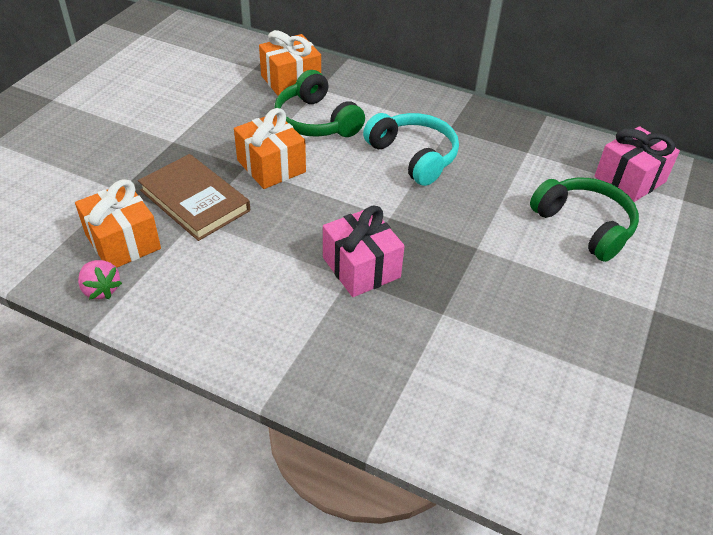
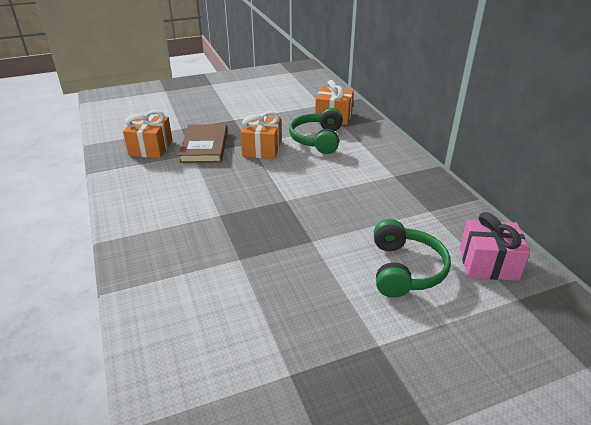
camera: 45 degrees right, 10 degrees down
(101, 289) = (115, 161): pink strawberry -> none
(361, 267) = (233, 214): pink gift -> none
(414, 156) = (347, 179): turquoise headphones -> none

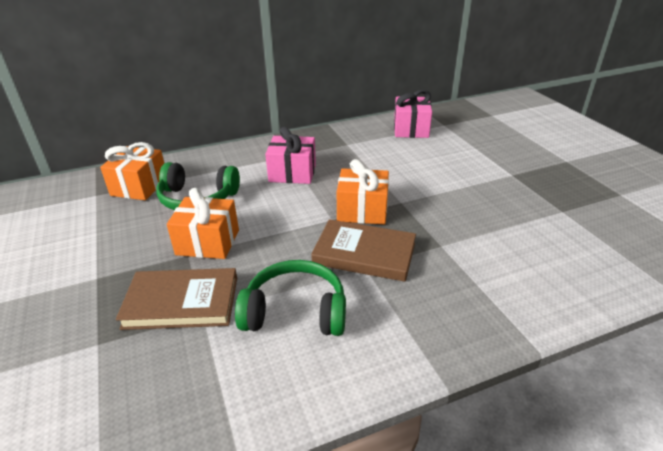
camera: 90 degrees left, 0 degrees up
(151, 148) = (163, 377): orange gift -> orange gift (362, 210)
(236, 215) = (364, 254): none -> brown book
(361, 179) = (292, 173): none -> pink gift
(405, 269) = (427, 159): green headphones -> green headphones (295, 311)

